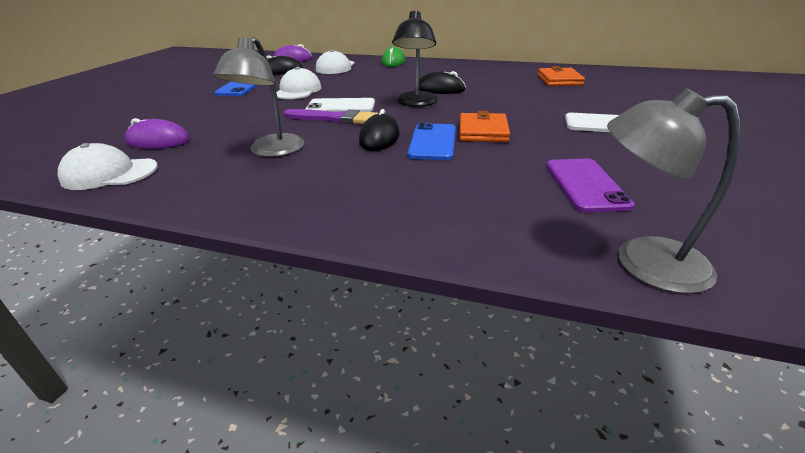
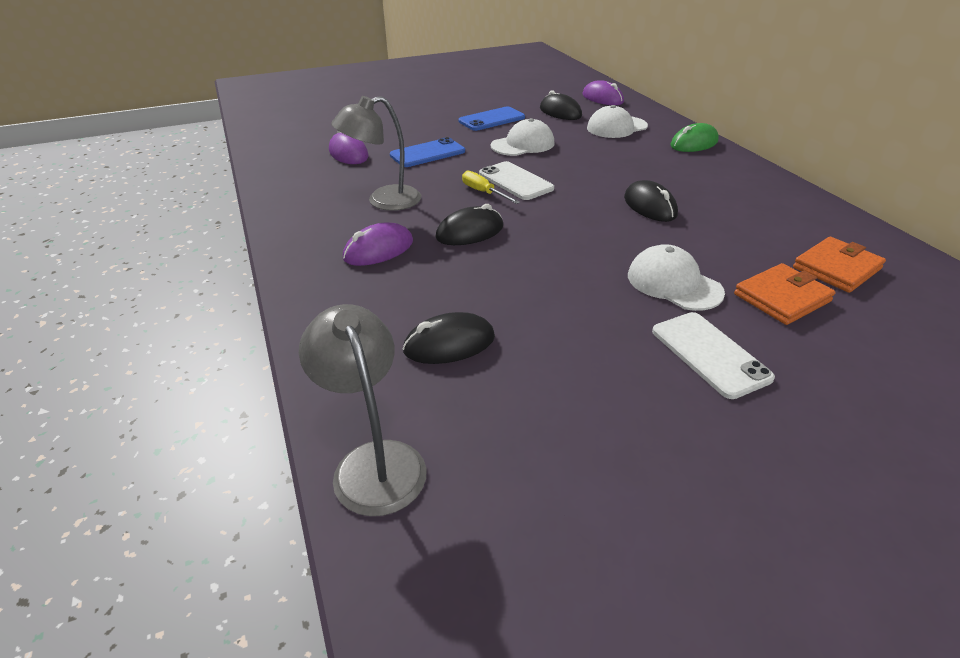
camera: 50 degrees right, 5 degrees up
(110, 174) = (285, 169): white cap -> white cap (674, 283)
(335, 118) = (483, 192): purple brush -> yellow screwdriver
(344, 174) = (378, 250): none -> purple mouse
(416, 103) = (584, 211): black lamp -> none
(433, 142) = (496, 262): blue phone -> blue phone (427, 153)
(483, 131) = (562, 278): orange wallet -> orange wallet (782, 297)
(516, 187) = (449, 344): none -> black mouse
(585, 185) = (503, 385): purple phone -> none

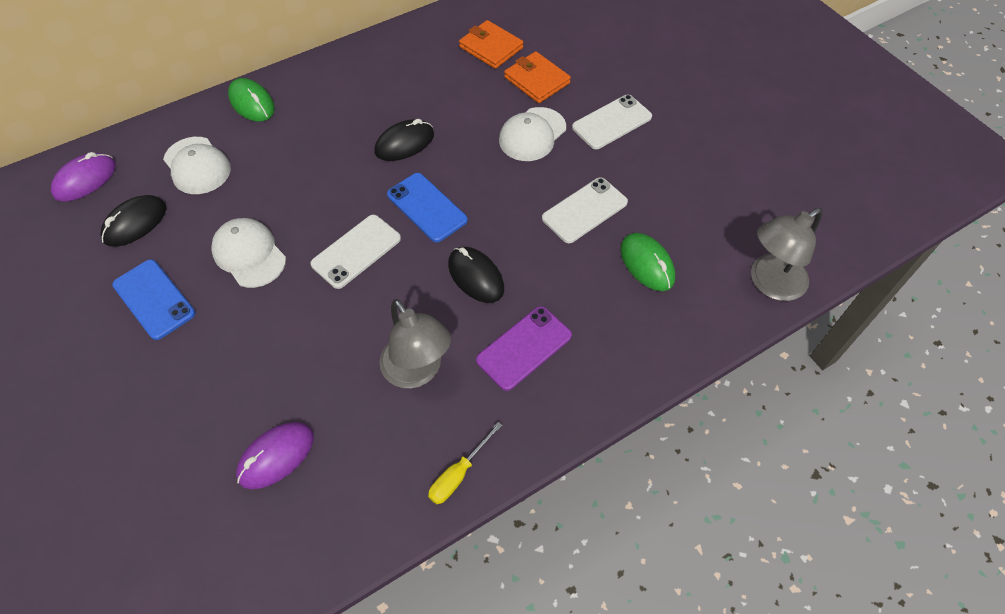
camera: 100 degrees left, 20 degrees up
(378, 250) = (524, 348): purple mouse -> purple phone
(427, 153) = (276, 355): blue phone -> blue phone (427, 207)
(449, 344) = (647, 264): black mouse -> green mouse
(483, 192) = (387, 277): yellow screwdriver -> yellow screwdriver (458, 474)
(544, 307) = (584, 210): none -> white phone

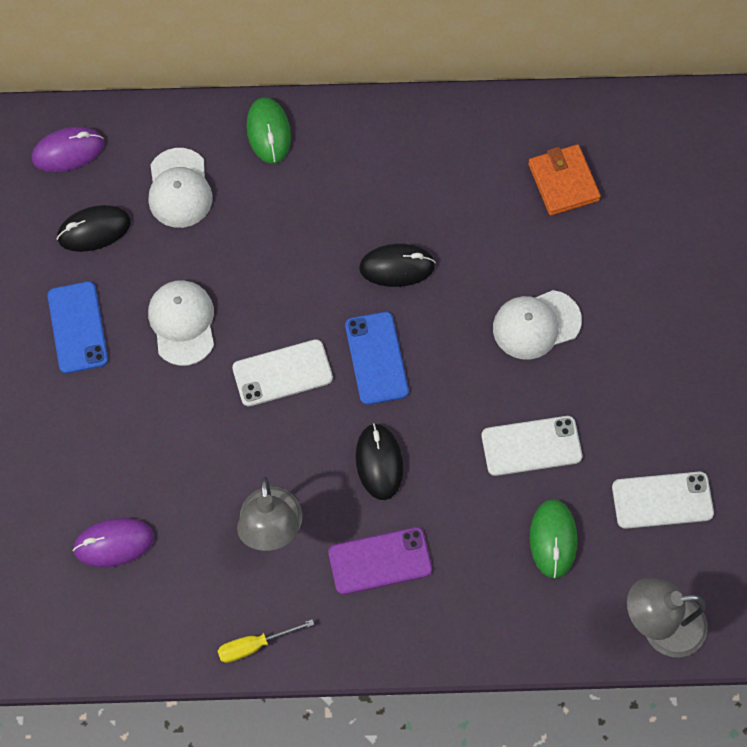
camera: 30 degrees right, 10 degrees up
(536, 80) = (586, 254): orange wallet -> none
(612, 122) = (632, 353): white phone -> white phone (662, 500)

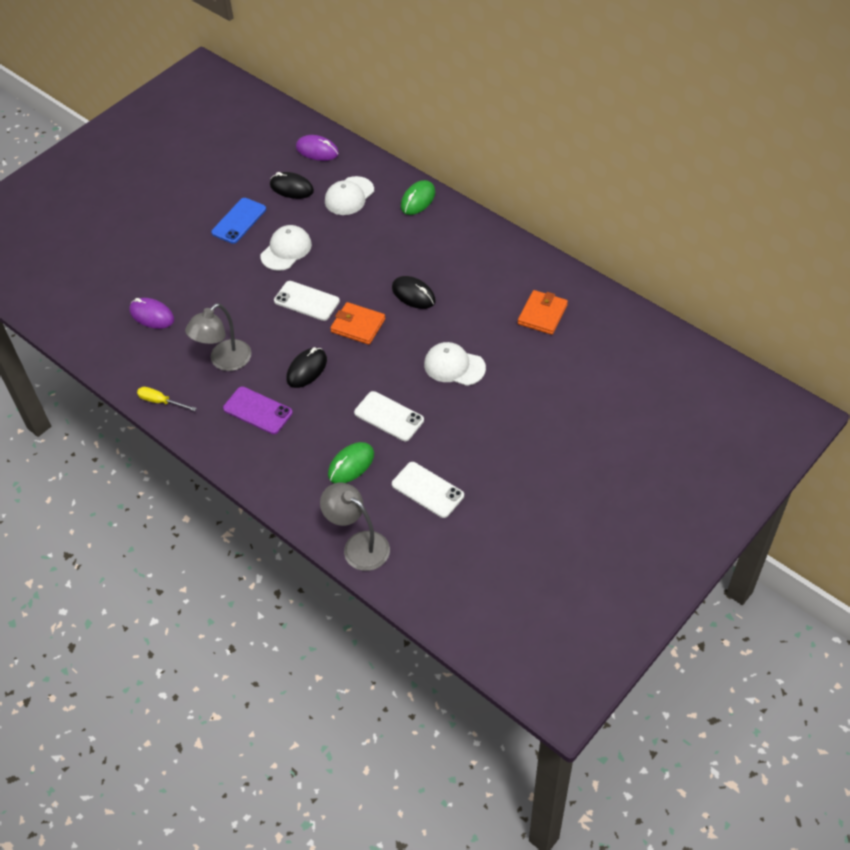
camera: 45 degrees right, 15 degrees down
(376, 358) = (358, 325): blue phone -> orange wallet

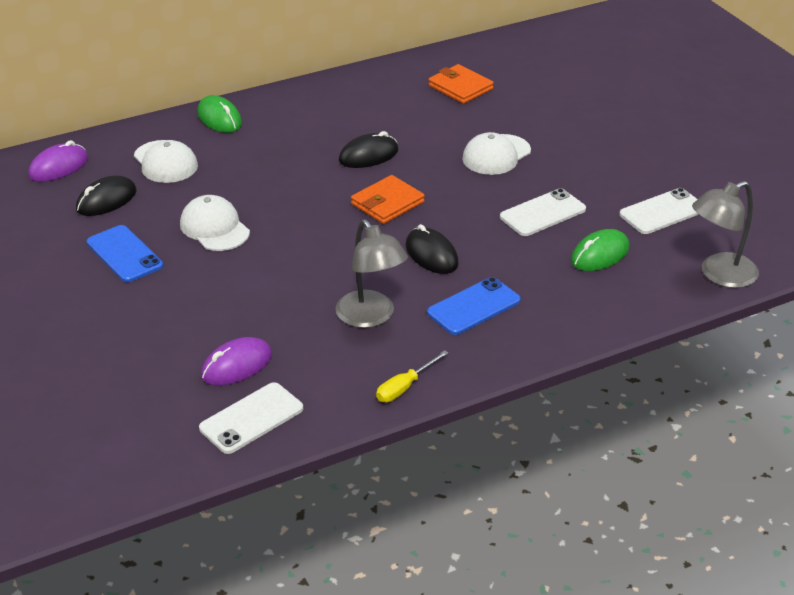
camera: 70 degrees left, 15 degrees down
(257, 411) = (474, 307): purple phone -> blue phone
(306, 301) = (317, 231): white phone -> white phone (251, 418)
(351, 465) = (600, 255): green mouse -> green mouse turned 75 degrees clockwise

